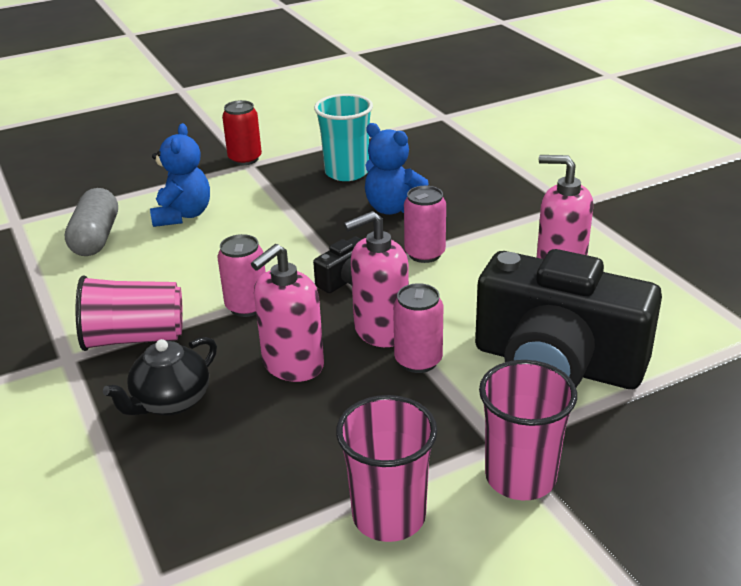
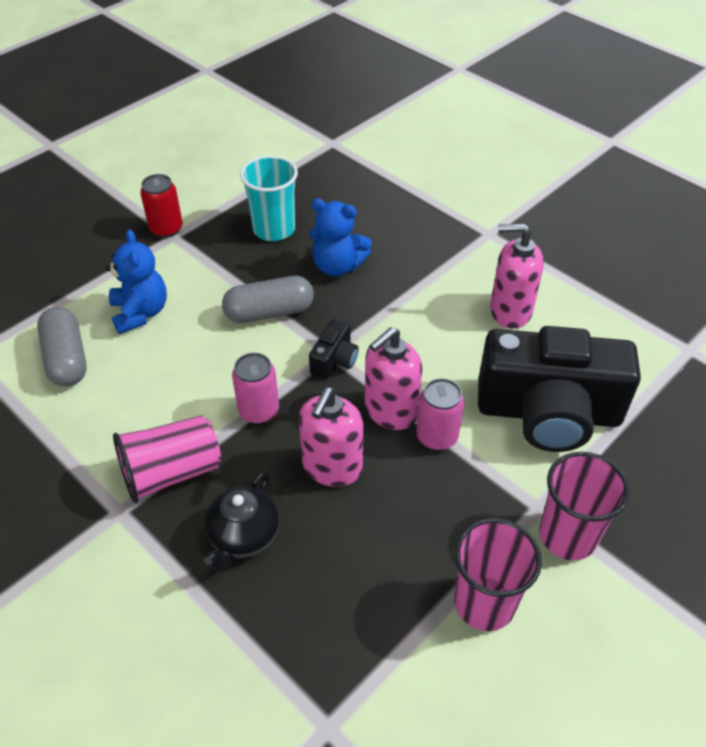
camera: 20 degrees left, 15 degrees up
(304, 233) = (269, 312): none -> grey capsule
(424, 254) = (389, 315): pink can -> none

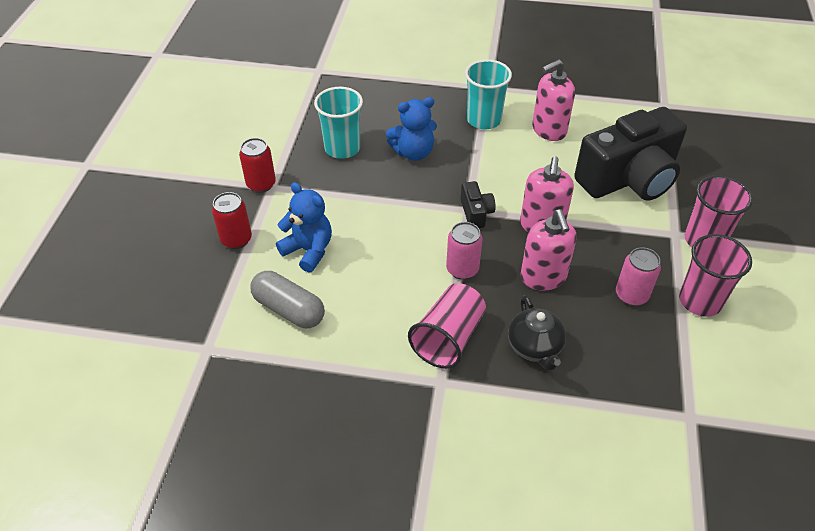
camera: 35 degrees left, 0 degrees up
(93, 270) = (236, 239): none -> red can
(269, 312) = (400, 204): grey capsule -> none
(437, 437) = (583, 226): pink can -> pink can (631, 295)
(447, 266) = (483, 120): none -> turquoise cup

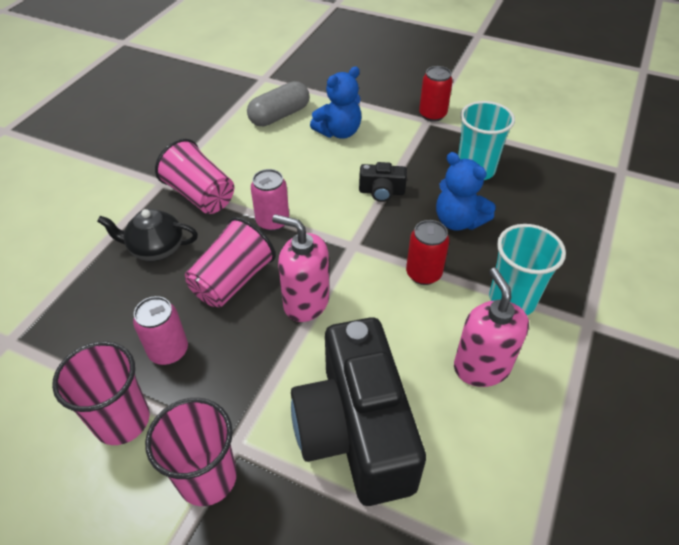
camera: 105 degrees right, 0 degrees up
(236, 239) = (367, 97): red can -> red can (423, 274)
(413, 152) = (458, 221): blue teddy bear -> blue teddy bear turned 45 degrees counterclockwise
(476, 213) = (345, 250): black camera -> black camera (381, 192)
(543, 277) = (232, 280): pink soap dispenser -> pink cup

